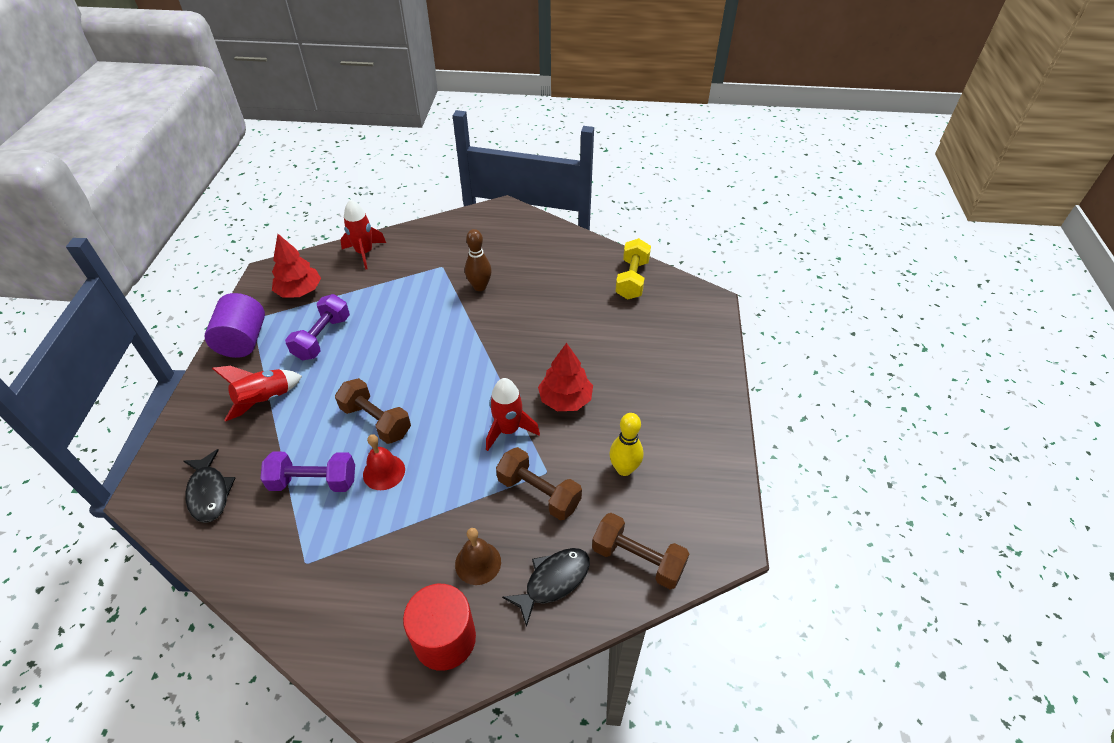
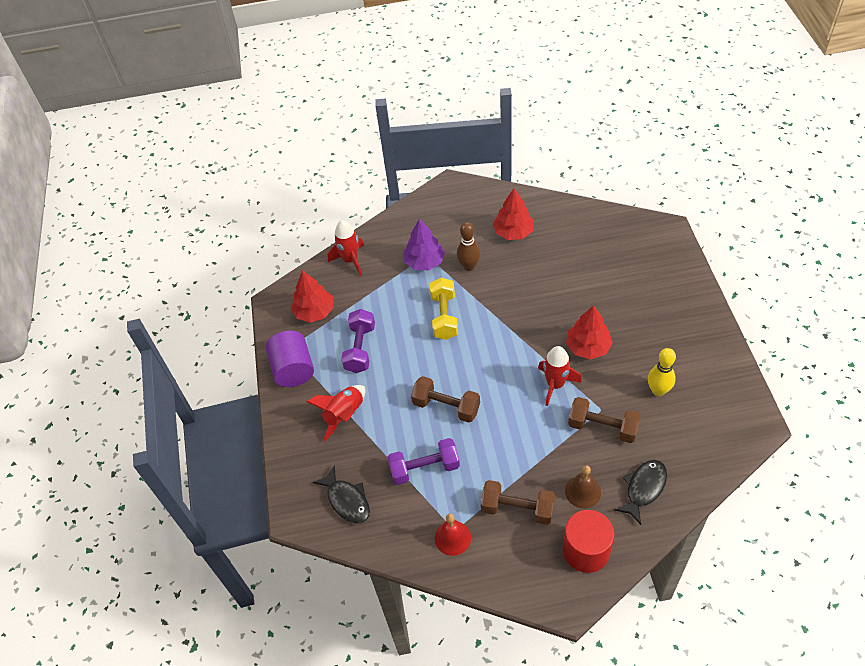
camera: 10 degrees left, 5 degrees up
(384, 472) = (475, 445): red bell -> red bell (452, 538)
(437, 272) = (424, 262): none -> purple tree
(543, 266) = (513, 232): none -> red tree
(632, 279) = (594, 226): yellow dumbbell -> yellow dumbbell (444, 316)
(638, 559) = (697, 455): brown dumbbell -> brown dumbbell (517, 509)

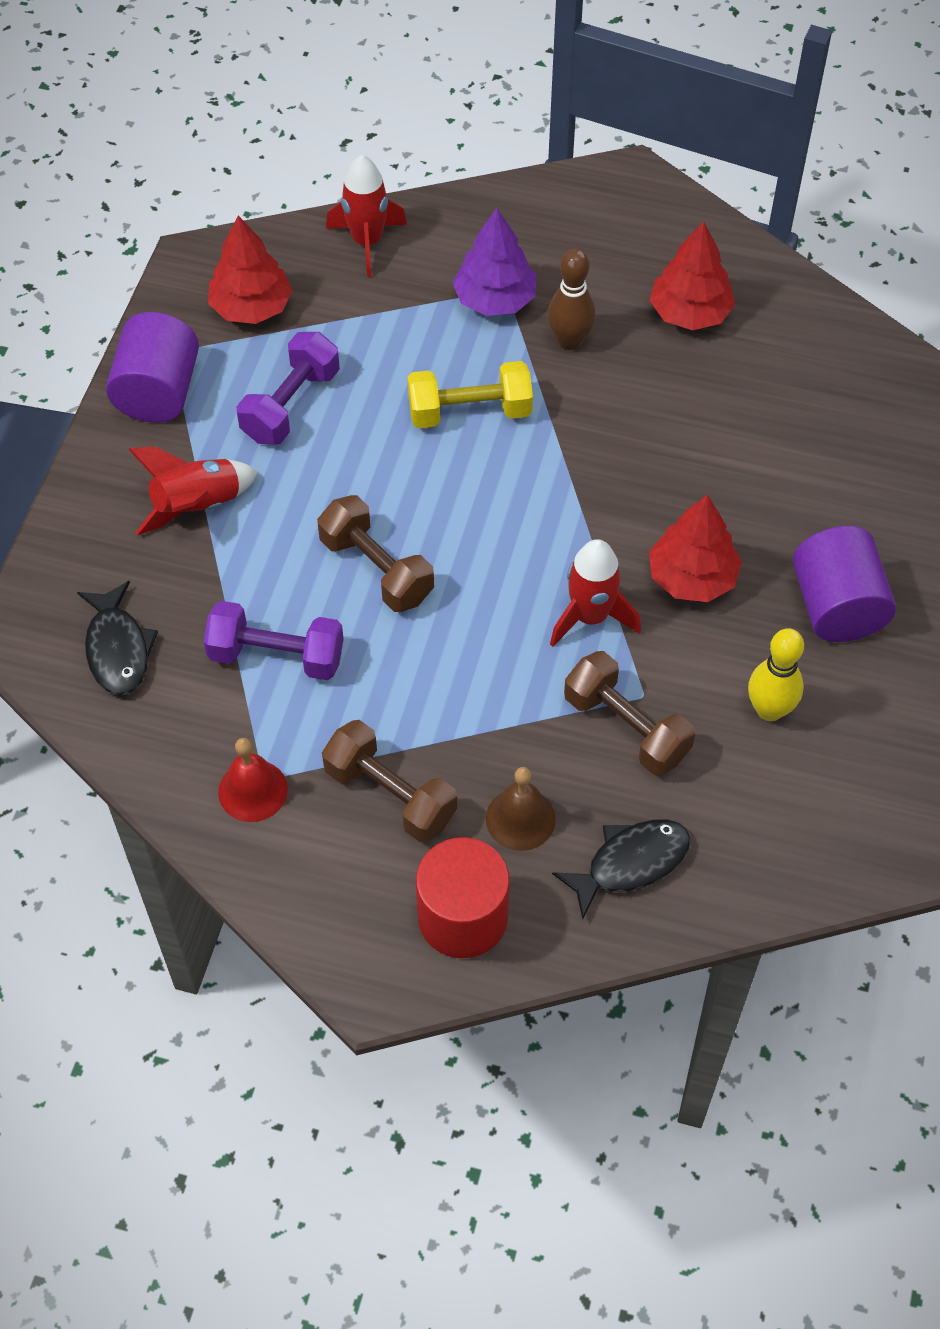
camera: 20 degrees right, 5 degrees up
(444, 316) = (469, 412): yellow dumbbell -> yellow dumbbell turned 60 degrees clockwise
(657, 332) = (836, 606): none -> purple cylinder

